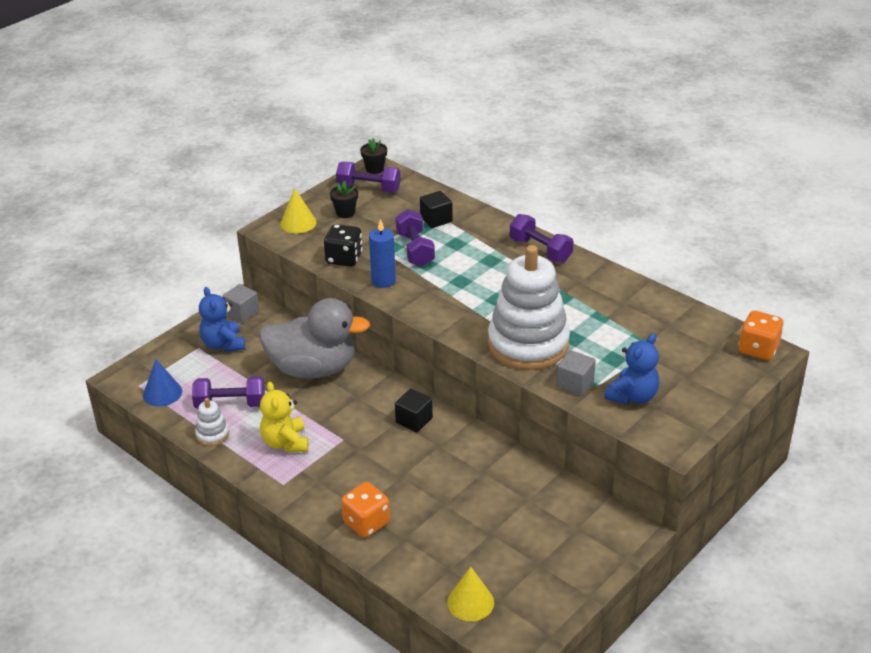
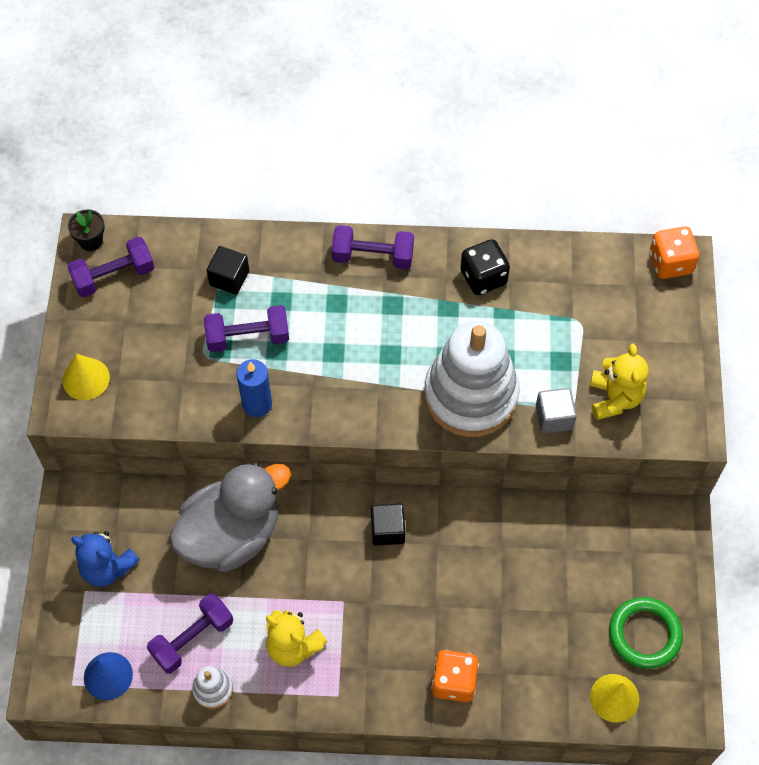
camera: 40 degrees left, 25 degrees up
(242, 313) = (84, 511): grey cube -> none
(344, 258) = (186, 399): black dice -> black dice (483, 277)
(345, 213) = (123, 330): black flower pot -> none
(415, 249) = (248, 337): purple dumbbell -> purple dumbbell turned 45 degrees counterclockwise
(534, 580) = (644, 634): none -> green ring
(632, 396) = (614, 398): blue teddy bear -> yellow teddy bear

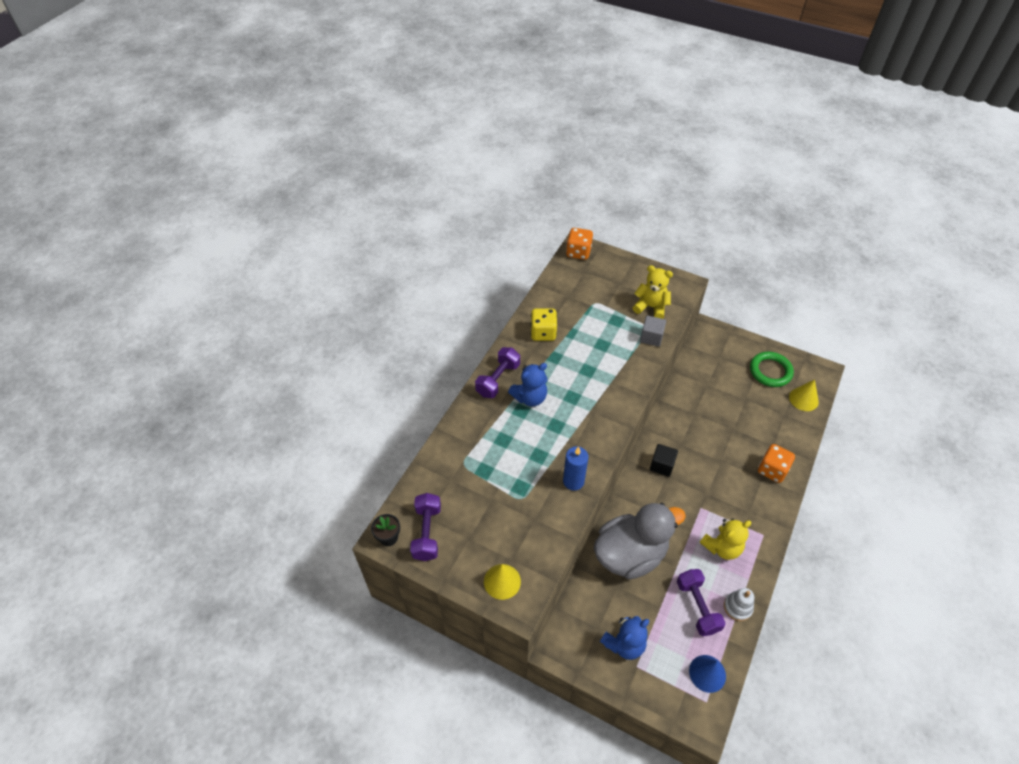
camera: 65 degrees left, 10 degrees down
(229, 278) = (469, 462): black cube -> none
(231, 534) = (630, 554): grey duck -> grey duck turned 75 degrees clockwise
(248, 337) = (520, 468): purple dumbbell -> none
(363, 305) = (530, 397): none -> blue teddy bear
(470, 395) = (619, 369): white stacking toy -> none
(483, 277) = (543, 333): black dice -> yellow dice

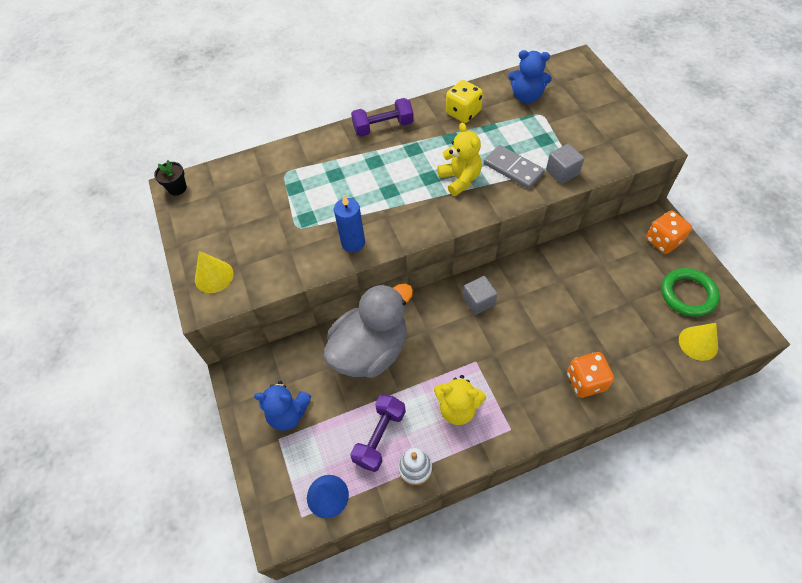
camera: 45 degrees right, 5 degrees up
(427, 532) = (204, 203): purple dumbbell -> none
(530, 397) = (393, 156): blue teddy bear -> blue teddy bear (526, 96)
(578, 252) = (573, 65): orange dice -> orange dice (663, 241)
(619, 354) = (513, 168): none -> grey domino
(630, 554) = (370, 350): grey duck -> grey duck turned 60 degrees counterclockwise
(651, 307) = (592, 147): yellow teddy bear -> yellow teddy bear (460, 179)
(662, 465) = (478, 301): black cube -> grey cube

